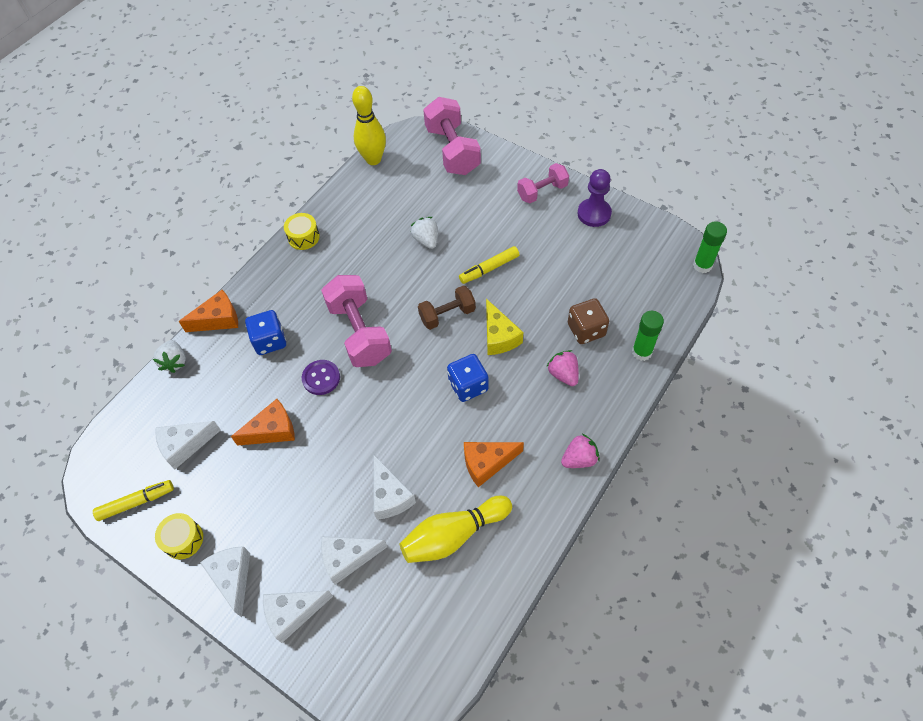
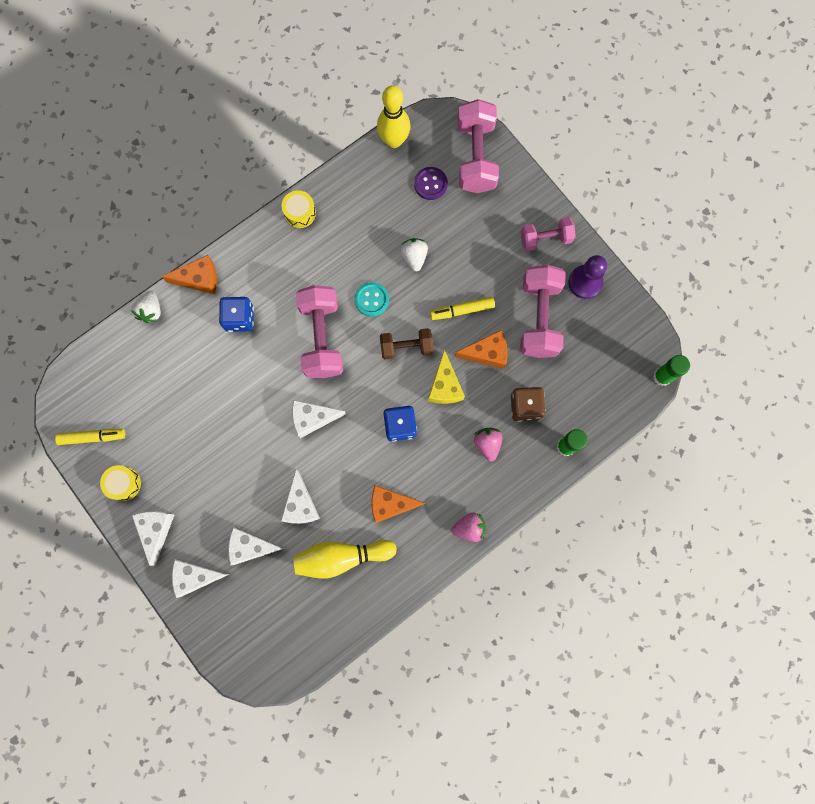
camera: 15 degrees right, 20 degrees up
(185, 445) = (143, 398): white cheese -> white cheese (312, 418)
(272, 430) = (219, 410): orange cheese -> orange cheese (487, 353)
(321, 378) = (274, 373): purple button -> purple button (430, 184)
(398, 286) = (371, 300): none -> turquoise button
(565, 253) = (539, 318): none -> pink dumbbell

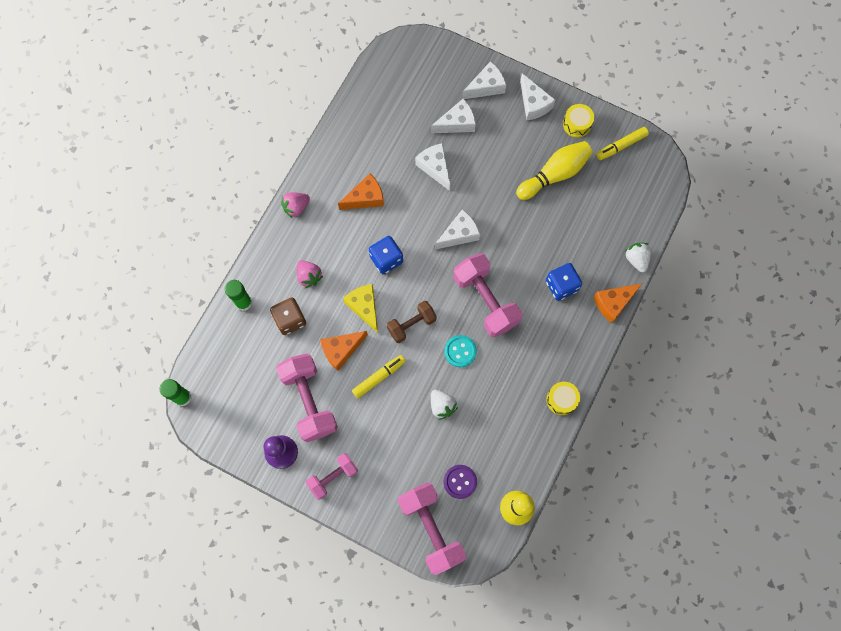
camera: 155 degrees right, 5 degrees down
(341, 557) = (385, 145): yellow bowling pin -> yellow bowling pin (554, 174)

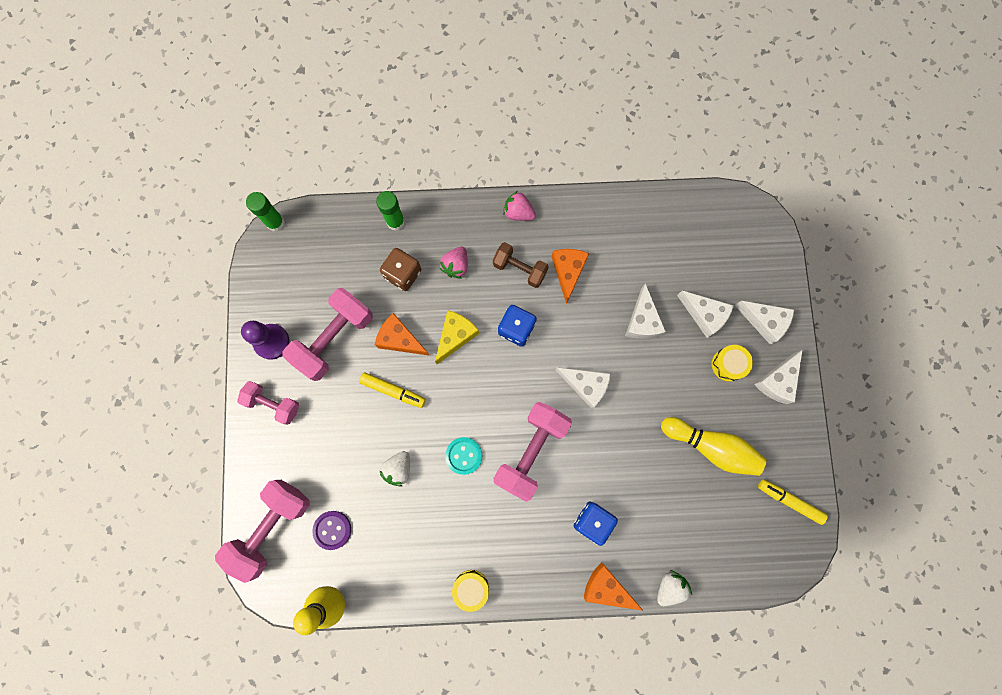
camera: 60 degrees right, 5 degrees up
(365, 198) = (568, 272): orange cheese -> orange cheese turned 120 degrees counterclockwise
(411, 325) = (464, 392): brown dumbbell -> brown dumbbell (520, 269)
(435, 167) = (642, 321): white cheese -> white cheese turned 150 degrees clockwise
(577, 124) = (783, 439): yellow drum -> yellow drum (728, 364)

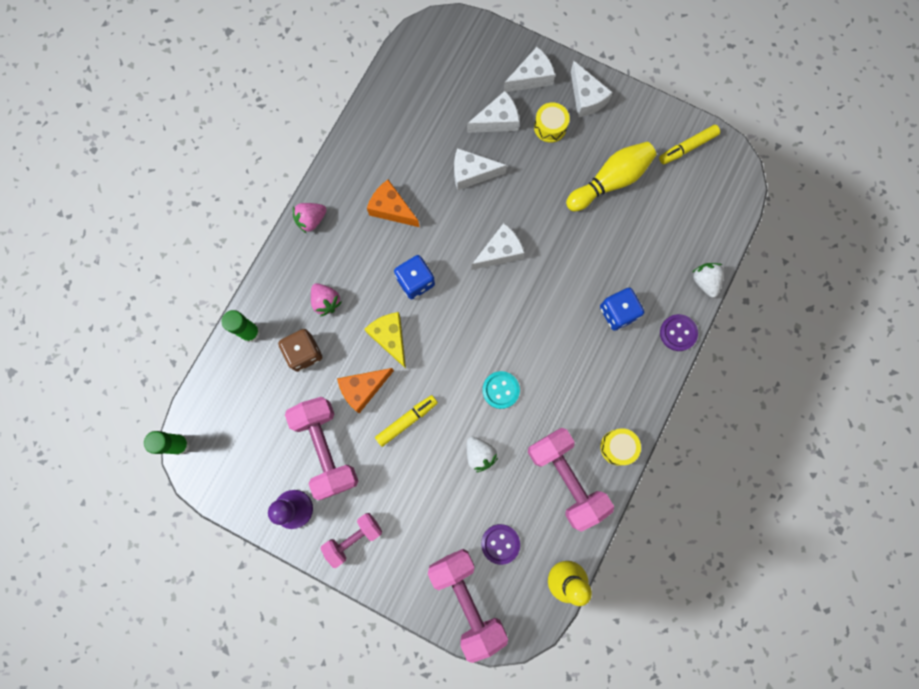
camera: 60 degrees left, 0 degrees up
(520, 269) = (363, 248): brown dumbbell -> none
(531, 451) = (530, 330): pink dumbbell -> pink dumbbell (566, 478)
(606, 587) = (678, 333): orange cheese -> purple button
(642, 321) = (472, 173): white cheese -> white cheese turned 150 degrees clockwise

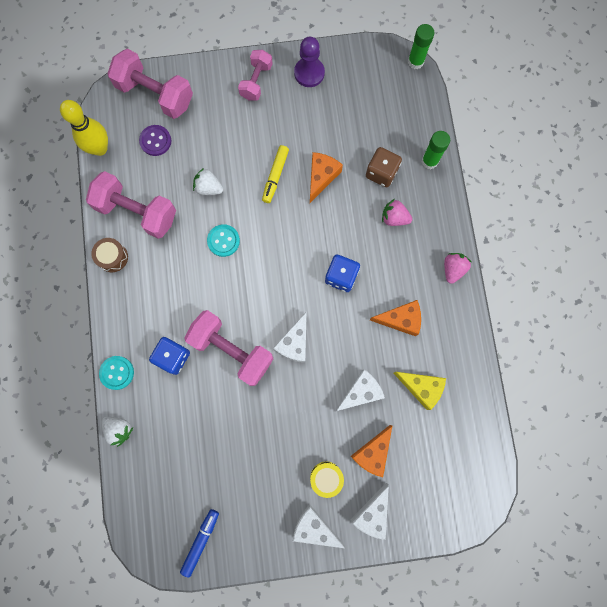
camera: 145 degrees right, 0 degrees up
(326, 449) = (317, 122): pink dumbbell -> pink dumbbell (232, 350)
(390, 338) = (329, 224): yellow cheese -> yellow cheese (421, 387)
(497, 120) = (372, 453): white cheese -> orange cheese
(610, 181) = (246, 463): yellow bowling pin -> none
(618, 447) = (112, 257): yellow drum -> brown drum
(678, 333) = (117, 373): purple button -> turquoise button
(687, 147) = (200, 541): yellow marker -> blue marker

